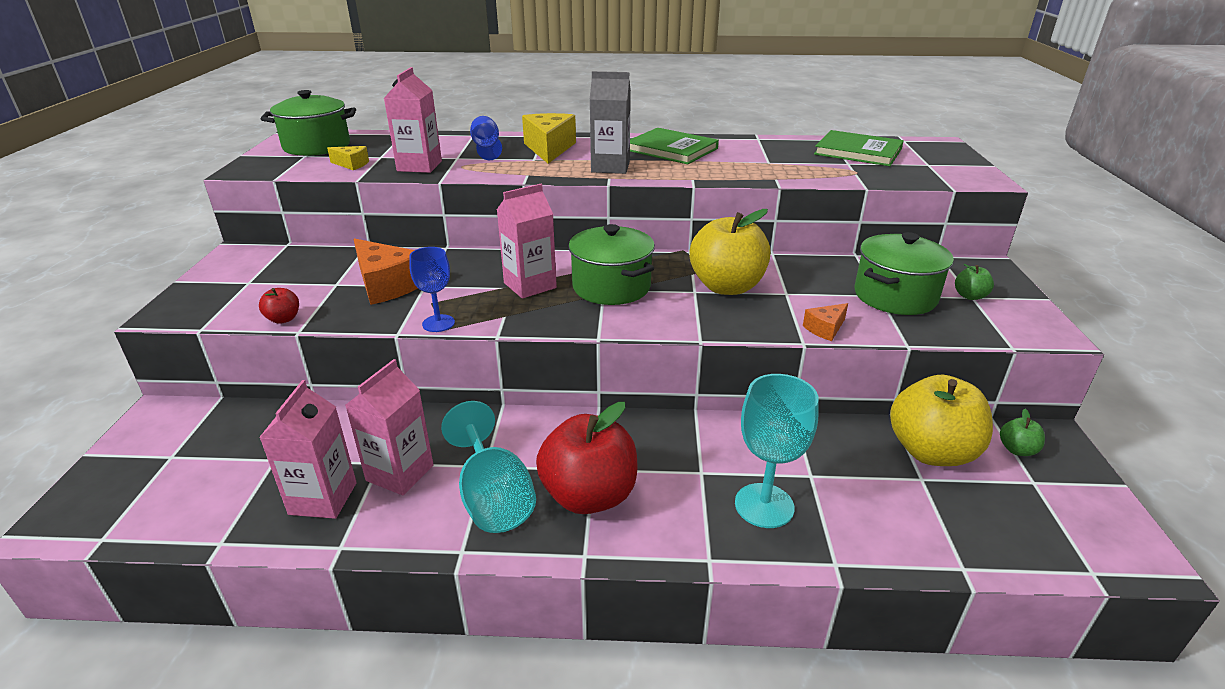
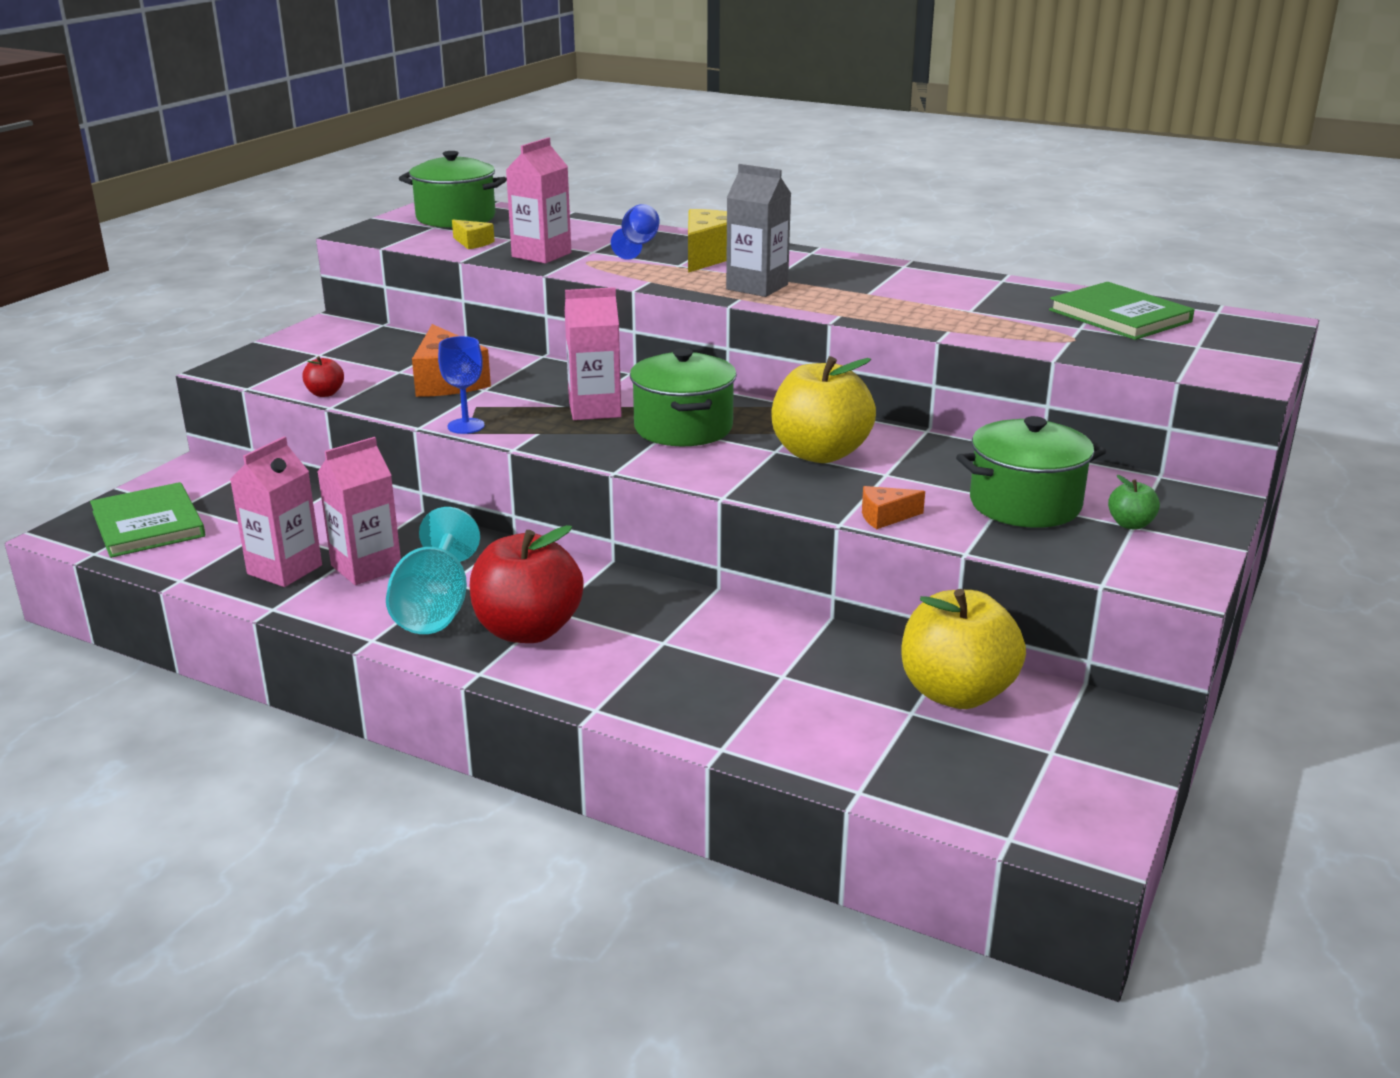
camera: 25 degrees right, 5 degrees down
(671, 149) = (863, 277): green book -> green book (148, 524)
(764, 505) = (700, 685): turquoise goblet -> none
(1017, 450) = (1073, 720): green apple -> none

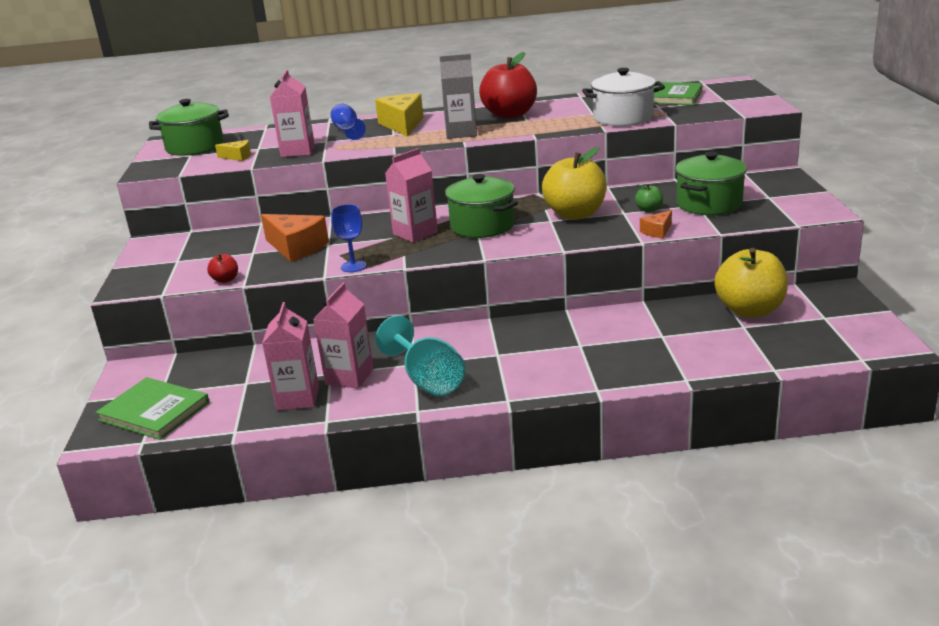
camera: 30 degrees left, 0 degrees up
(528, 630) = (499, 369): red apple -> red apple (510, 115)
(999, 328) = (623, 118): none -> white pot
(1130, 524) = (767, 197): green apple -> green apple (649, 210)

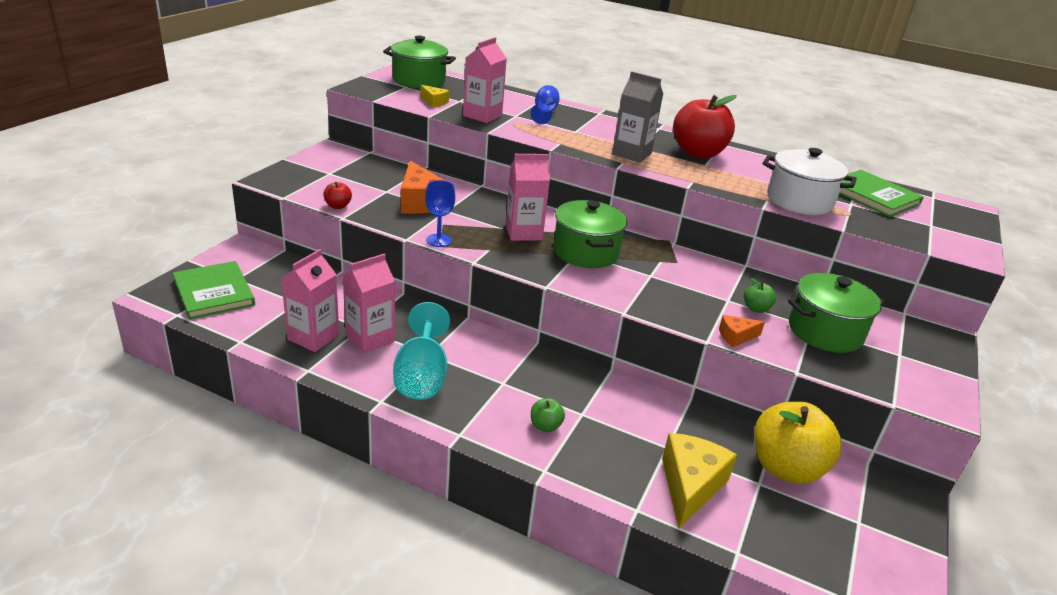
camera: 25 degrees right, 5 degrees up
(402, 125) = (595, 125): yellow cheese -> yellow cheese (690, 486)
(563, 364) = (545, 426): none -> green apple
(575, 214) = (680, 280): yellow apple -> none

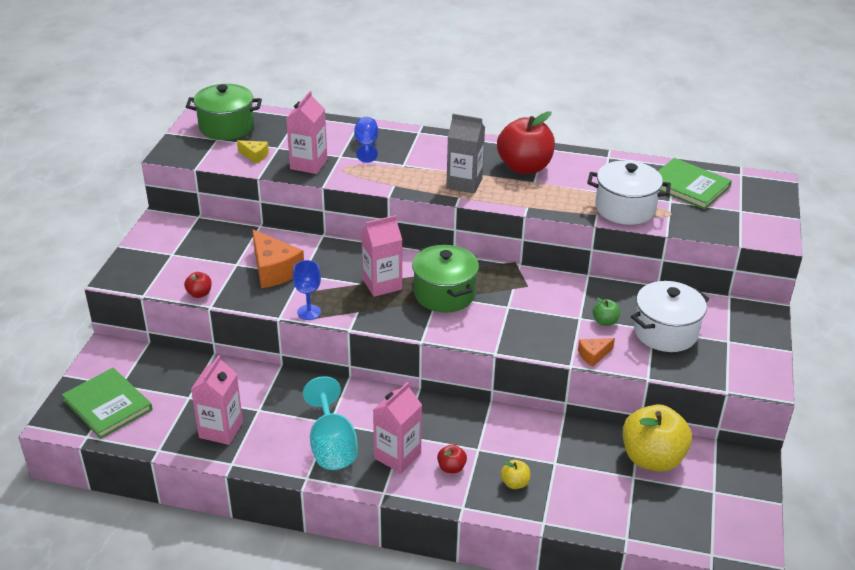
camera: 10 degrees left, 5 degrees up
(370, 338) = (272, 419): pink carton -> pink carton (397, 456)
(545, 426) = (451, 468): green apple -> red apple
(614, 458) = (515, 483): none -> yellow apple
(690, 486) = (580, 492): yellow cheese -> none
(825, 331) = (665, 332): green pot -> white pot

